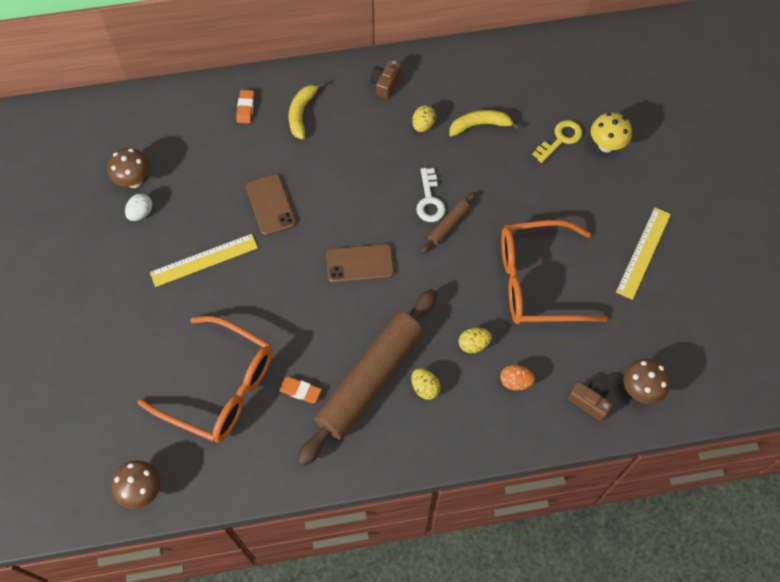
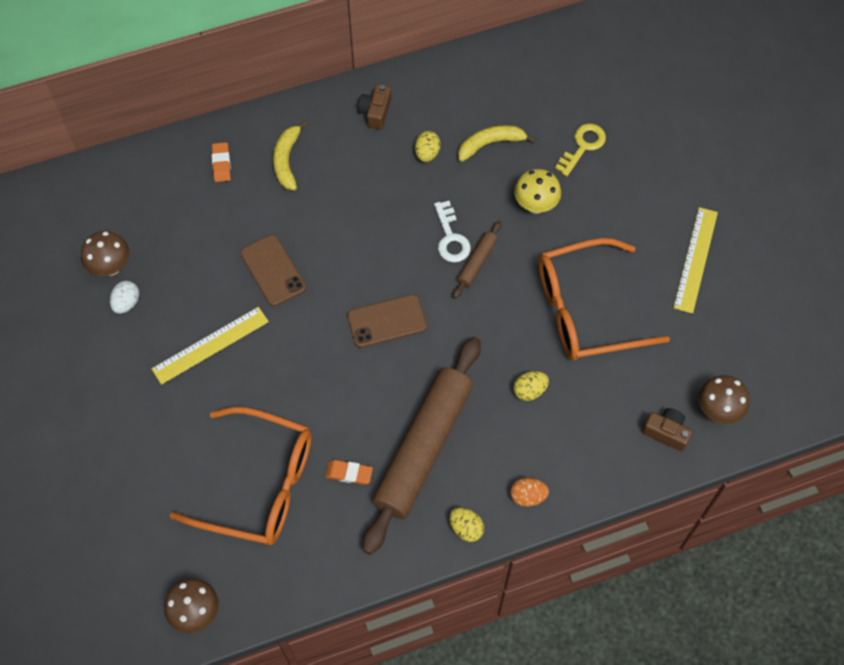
camera: 10 degrees left, 0 degrees up
(425, 388) = (485, 447): yellow egg -> yellow egg (466, 528)
(515, 382) = (582, 424): orange egg -> orange egg (527, 496)
(606, 145) = (634, 146): yellow mushroom -> yellow mushroom (535, 205)

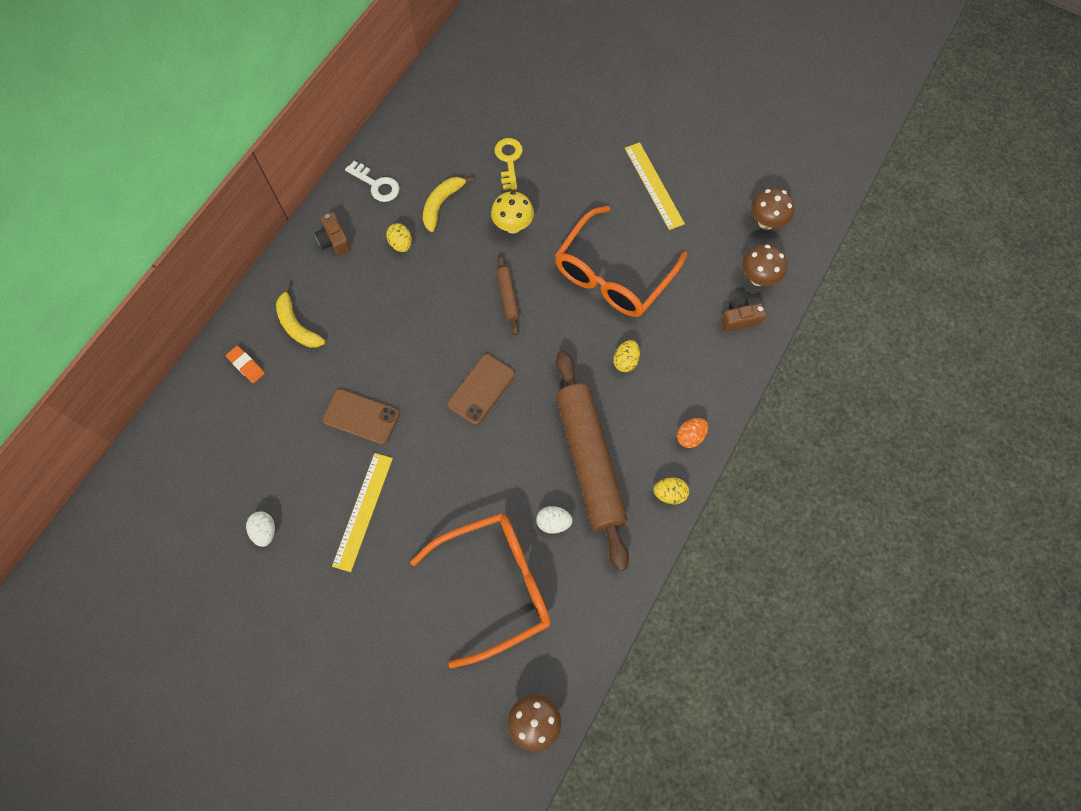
camera: 40 degrees left, 5 degrees up
(111, 267) = (226, 513): brown mushroom -> brown mushroom (766, 222)
(349, 473) = (553, 522): orange eraser -> white egg
(451, 238) = (473, 293): white key -> white key (376, 184)

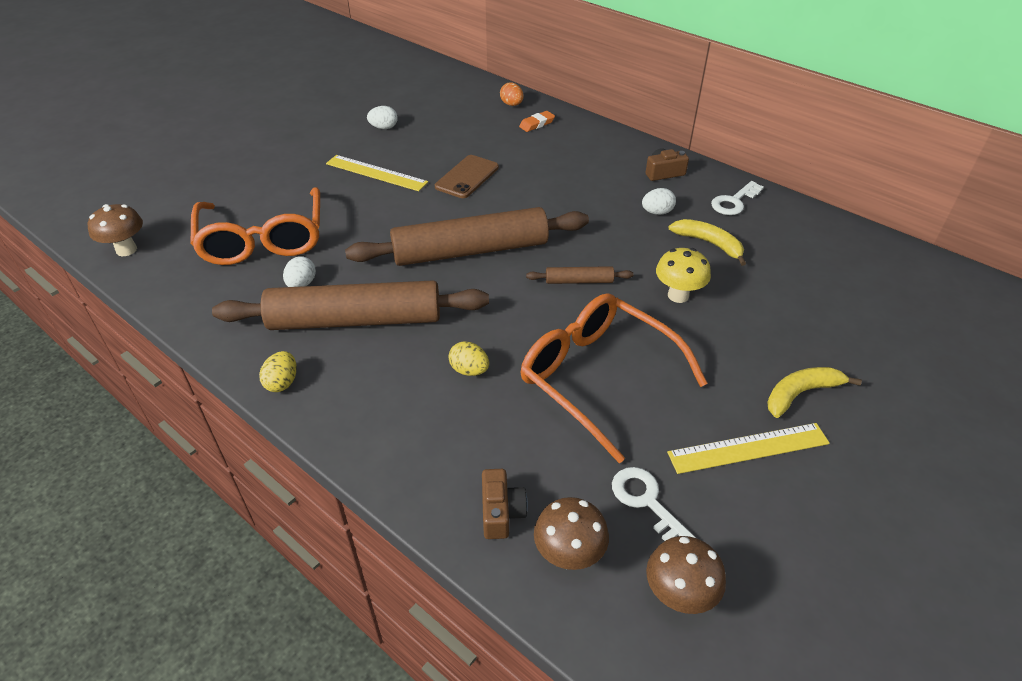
camera: 100 degrees right, 25 degrees down
(297, 325) = (571, 149): yellow banana -> yellow banana (800, 393)
(401, 244) = (657, 212): yellow egg -> white egg
(481, 389) = (470, 250): brown phone -> brown rolling pin
(509, 160) = (778, 303): yellow key -> none
(690, 436) = (344, 416): orange egg -> orange egg (511, 104)
(710, 240) = (646, 502): none -> white key

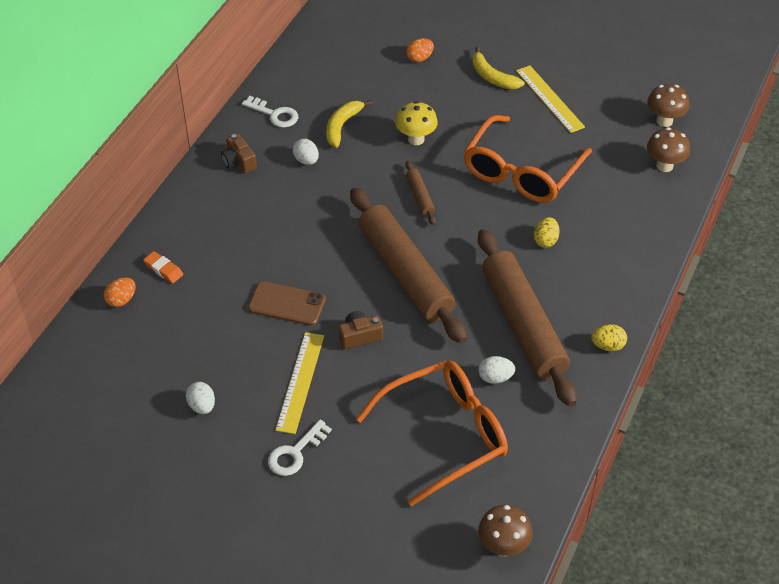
camera: 105 degrees left, 5 degrees up
(501, 512) = (652, 199): brown camera -> brown camera (359, 336)
(646, 502) = (612, 138): white key -> white key (295, 453)
(840, 328) = (419, 58): none -> orange egg

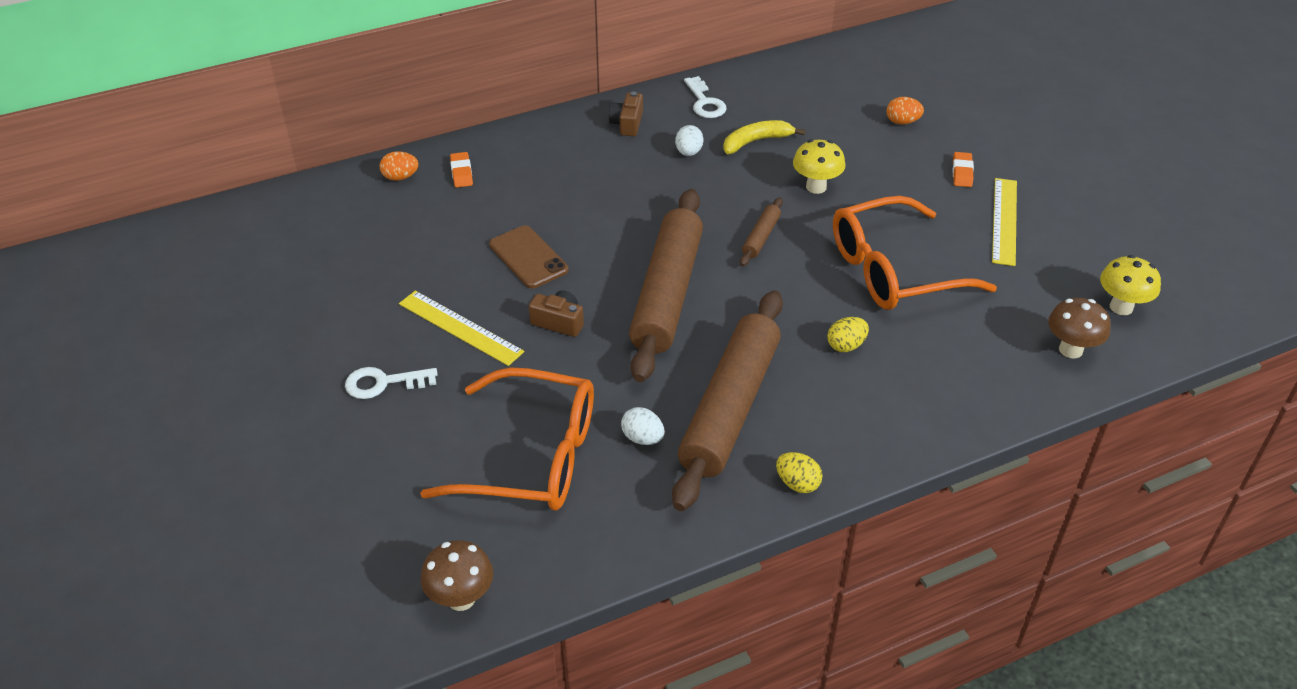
camera: 40 degrees right, 5 degrees down
(202, 406) = (358, 296): white egg -> none
(300, 382) = (460, 327): yellow ruler -> yellow ruler turned 75 degrees clockwise
(492, 77) = (962, 172): yellow banana -> orange eraser
(664, 121) = (1121, 307): brown mushroom -> yellow mushroom

